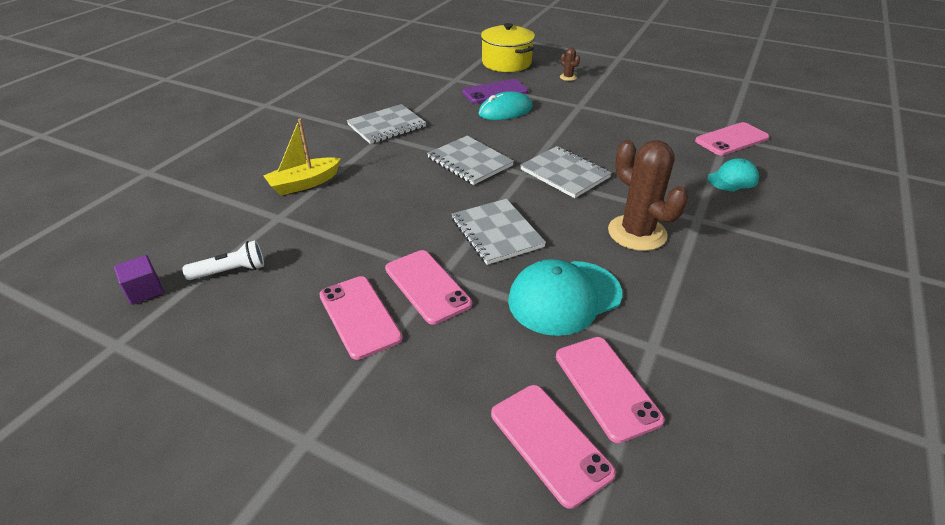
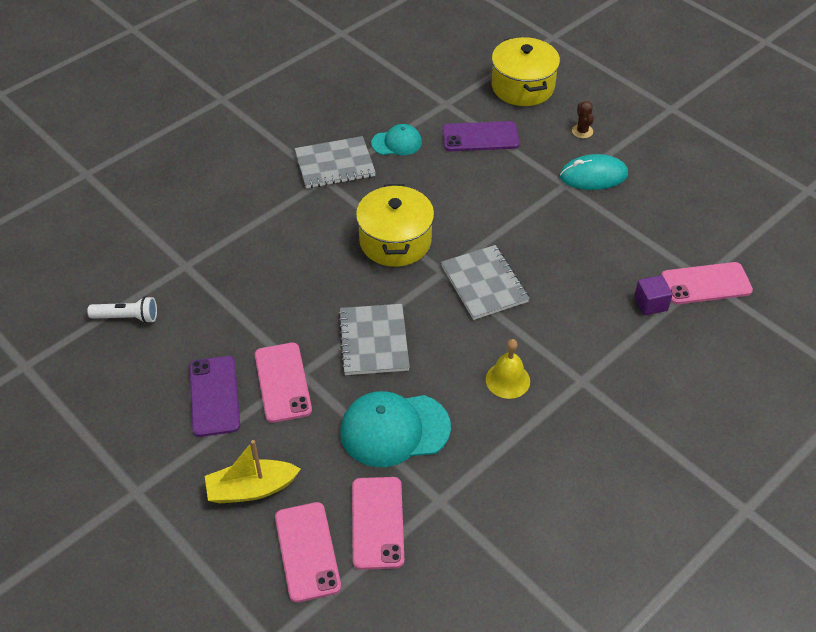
camera: 20 degrees right, 10 degrees up
(144, 291) = (55, 318): purple cube -> purple cube (650, 304)
(304, 183) = (222, 228): yellow boat -> yellow boat (251, 489)
(359, 316) = (214, 396): pink phone -> purple phone
(469, 162) = (395, 241): grey notebook -> yellow pot
(505, 111) = (475, 172): turquoise mouse -> turquoise mouse (593, 176)
(637, 233) = (507, 380): brown cactus -> yellow bell
(732, 179) = (660, 340): turquoise cap -> turquoise cap (397, 143)

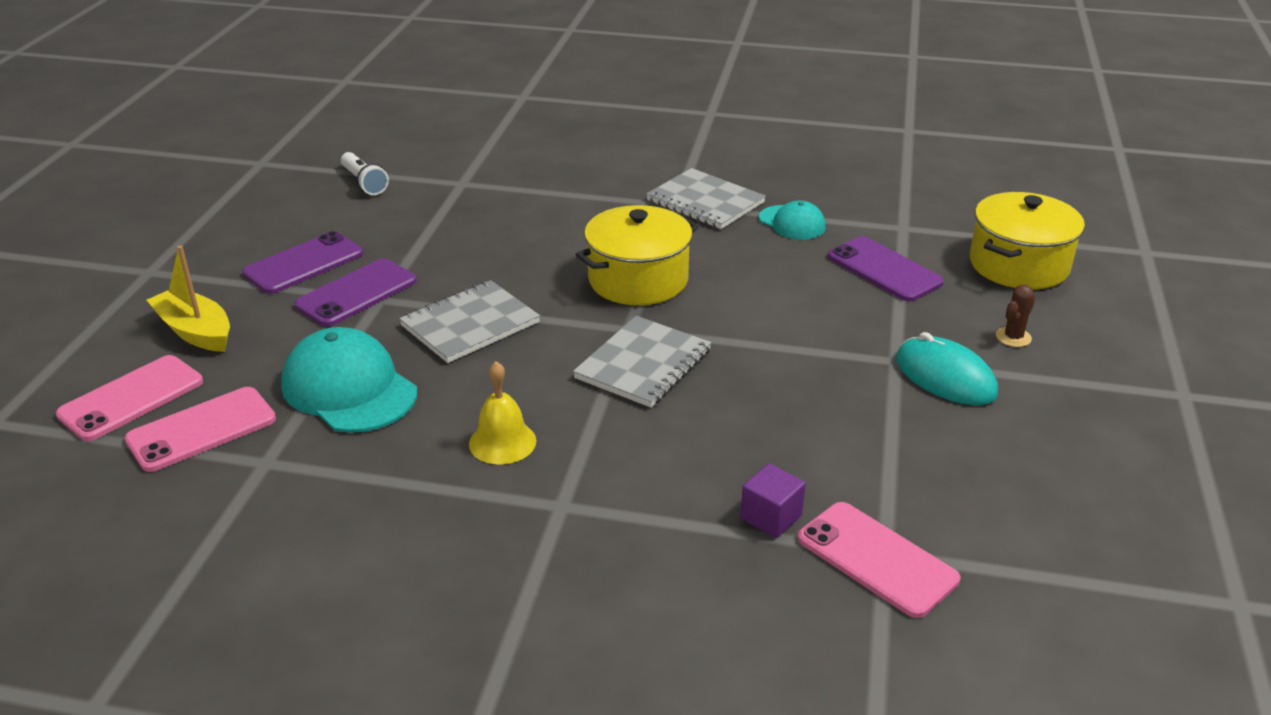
camera: 55 degrees right, 15 degrees down
(282, 382) = (356, 293): pink phone -> purple phone

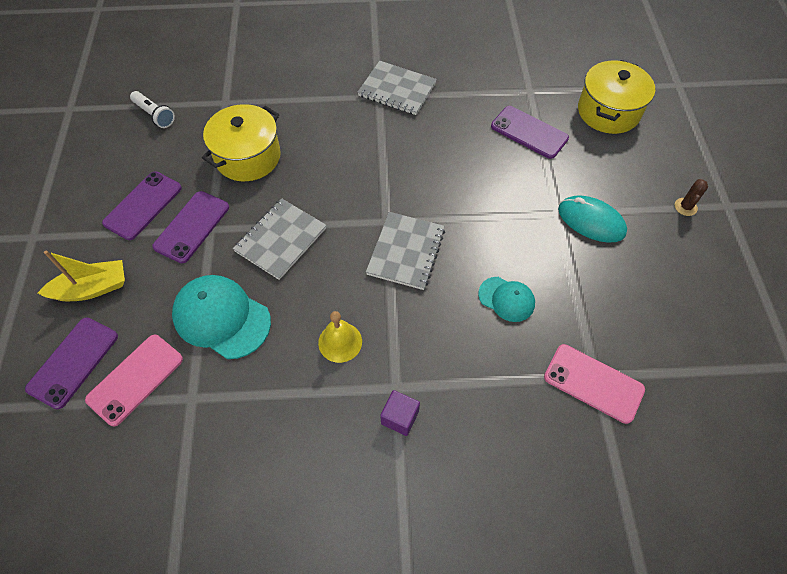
camera: 15 degrees left, 25 degrees up
(131, 398) = (73, 362): pink phone -> purple phone
(195, 331) = (92, 288): yellow boat -> yellow boat turned 135 degrees clockwise
(638, 280) = (377, 174): yellow pot -> yellow pot (248, 157)
(771, 517) = (523, 365): purple cube -> purple cube (400, 417)
(792, 223) = (459, 99): turquoise cap -> turquoise cap (506, 299)
(1013, 337) = (621, 177): brown cactus -> brown cactus (685, 207)

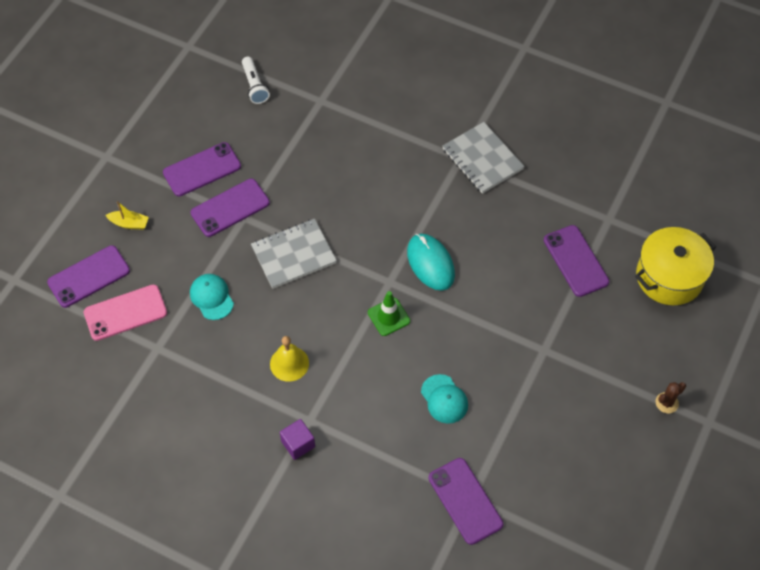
camera: 30 degrees right, 0 degrees up
(92, 288) = (129, 223): yellow boat -> yellow boat, size x0.60
(221, 318) = (211, 297): turquoise cap -> turquoise cap, size x0.57
(248, 157) = (310, 165): yellow pot -> none
(406, 252) = (388, 317): grey notebook -> green traffic cone
(591, 221) = (568, 371): turquoise mouse -> turquoise mouse (430, 263)
(593, 383) = (465, 501): pink phone -> purple phone

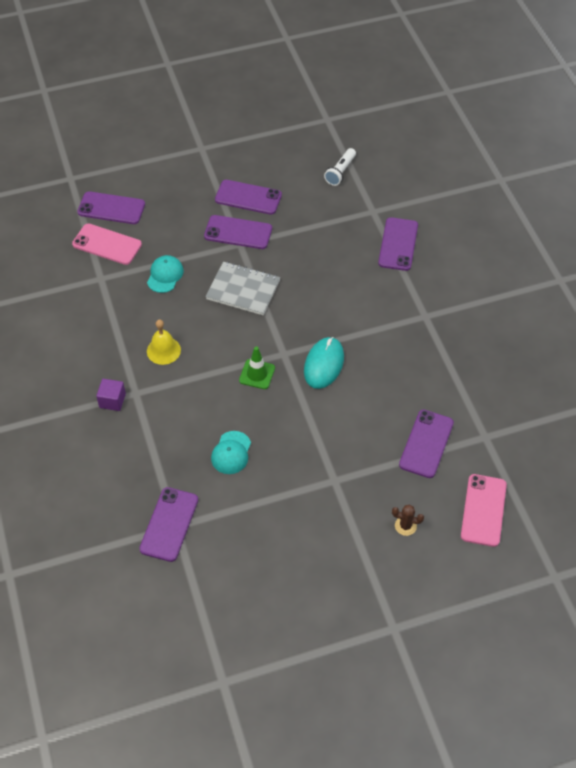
camera: 45 degrees right, 5 degrees down
(129, 223) = (169, 196): yellow boat -> none
(373, 113) = (398, 244): none -> purple phone
(482, 159) = (439, 328): grey notebook -> none
(667, 403) = (378, 588): brown cactus -> brown cactus (405, 526)
(669, 277) = (483, 510): yellow pot -> pink phone

